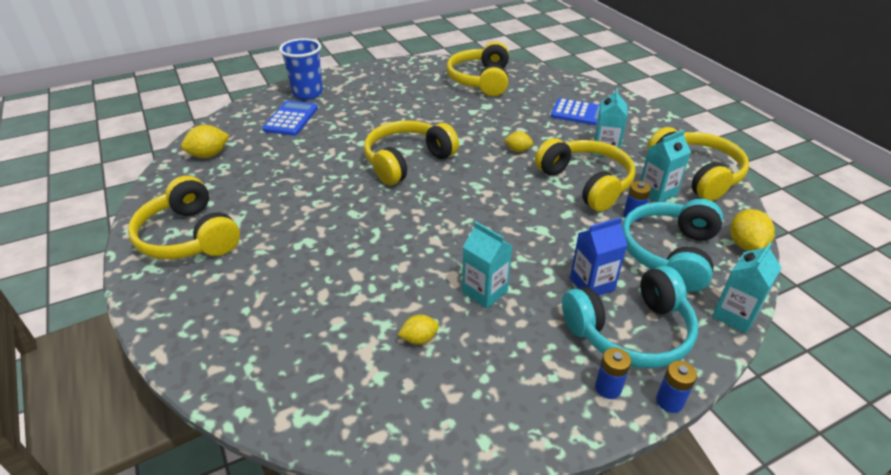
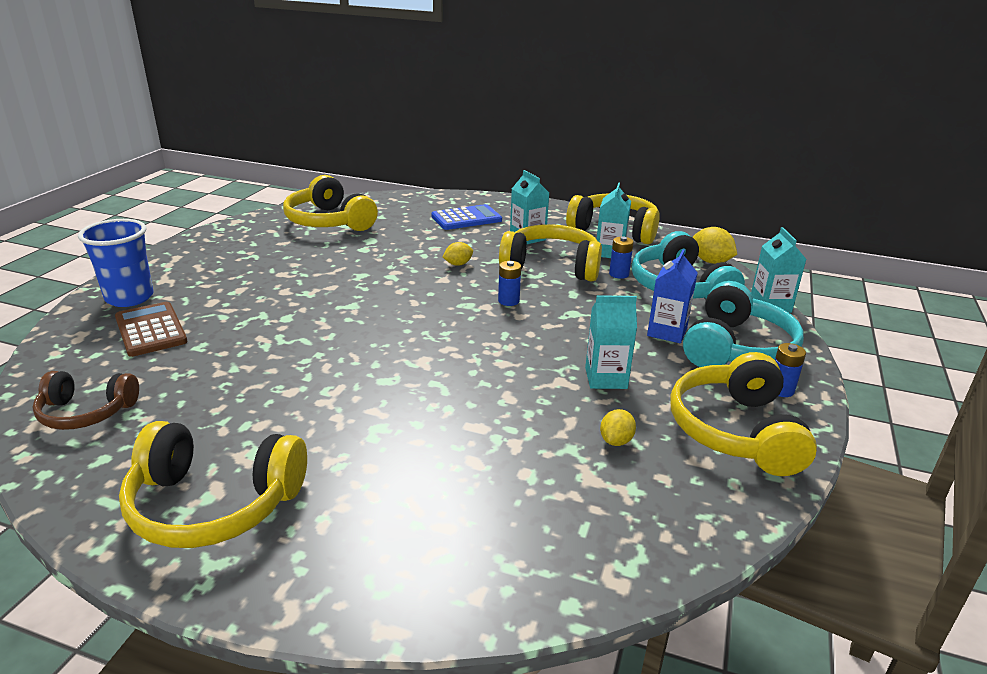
camera: 45 degrees left, 10 degrees down
(209, 155) = (86, 412): yellow lemon -> brown headphones
(291, 119) = (150, 330): blue calculator -> brown calculator
(407, 161) = (367, 313): yellow headphones -> yellow headphones (736, 431)
(669, 401) = (820, 375): blue battery -> blue battery (508, 301)

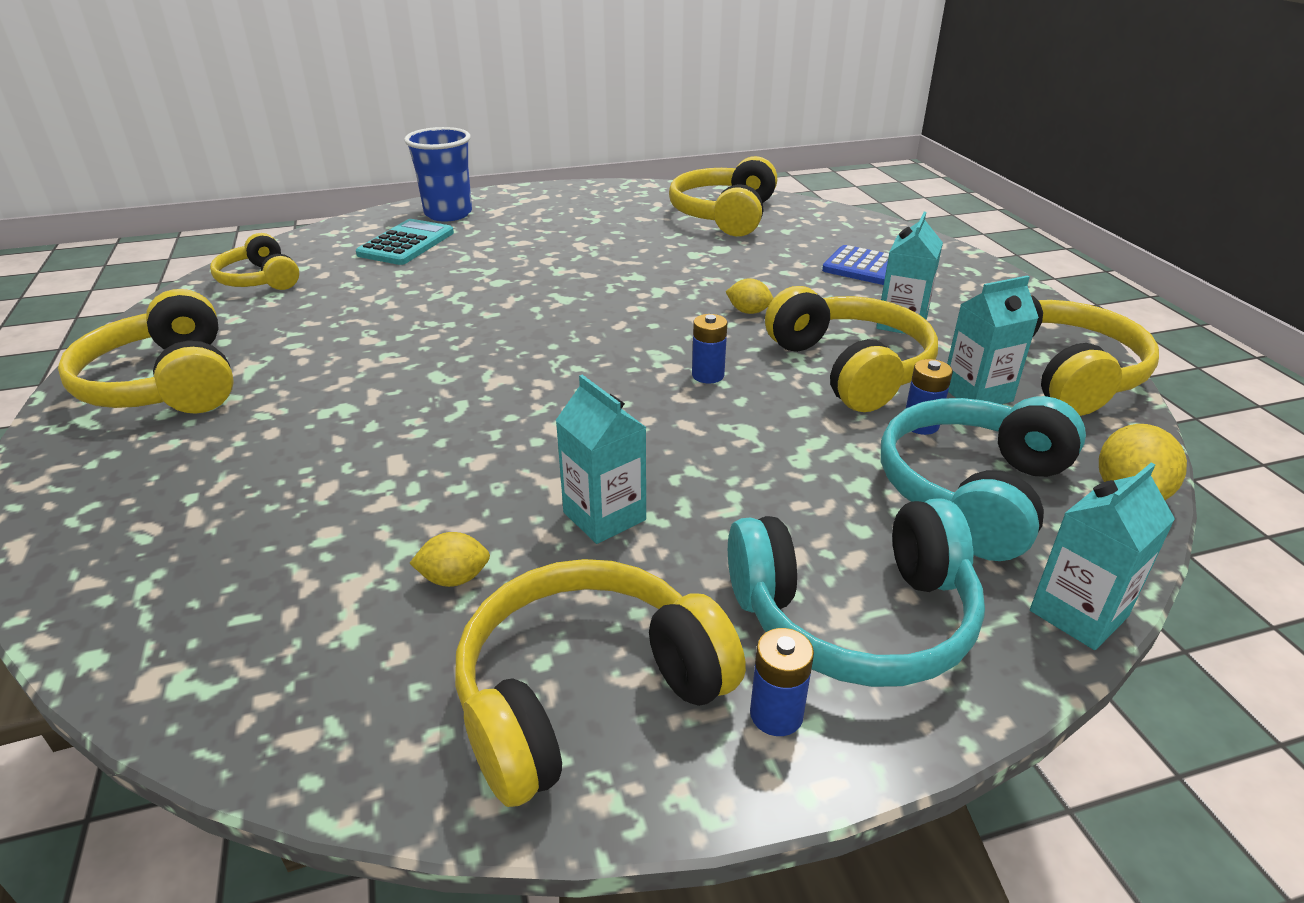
camera: 55 degrees right, 5 degrees up
(86, 412) = (260, 279): brown headphones -> yellow headphones
(150, 330) = (406, 244): brown calculator -> turquoise calculator
(667, 332) = (807, 527): blue carton -> none

